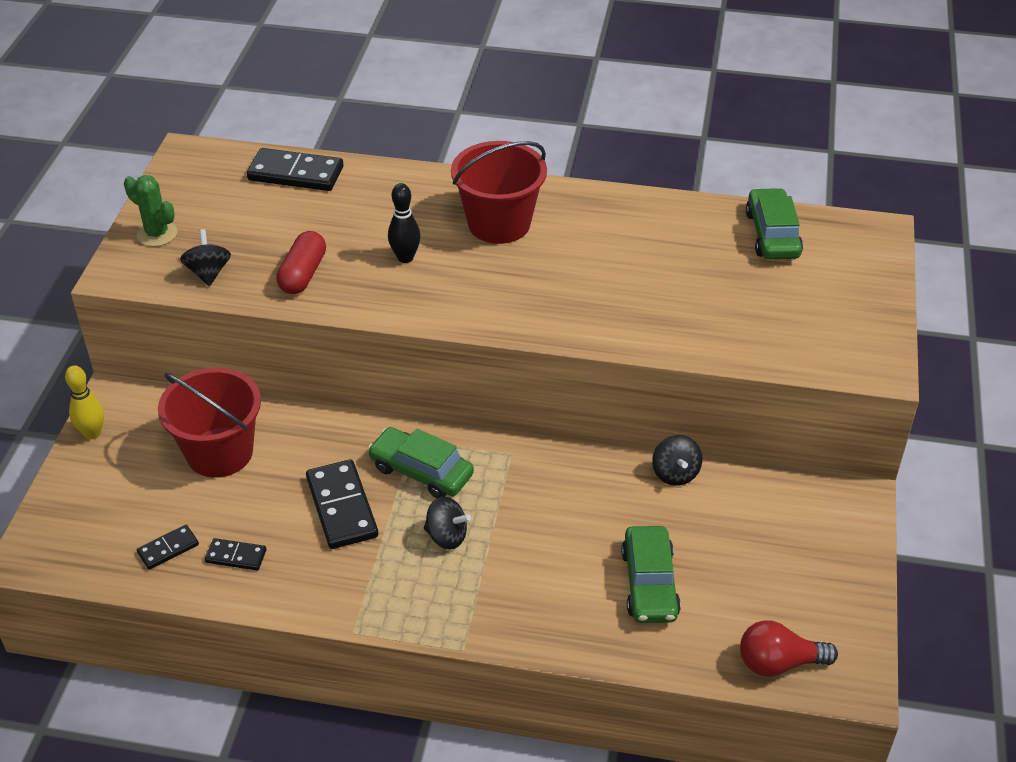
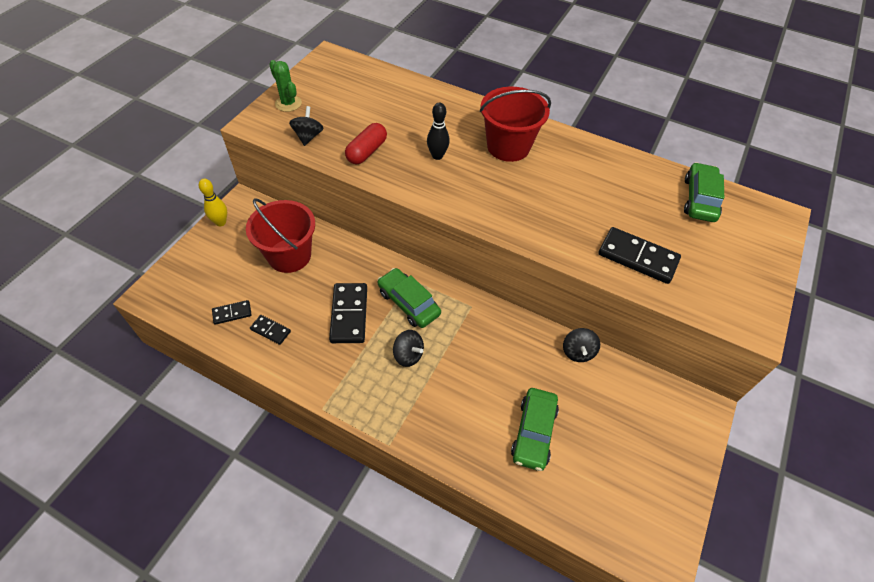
camera: 15 degrees right, 10 degrees up
(295, 174) = (389, 83): black domino -> black domino (637, 257)
(778, 663) = (608, 527): red light bulb -> none

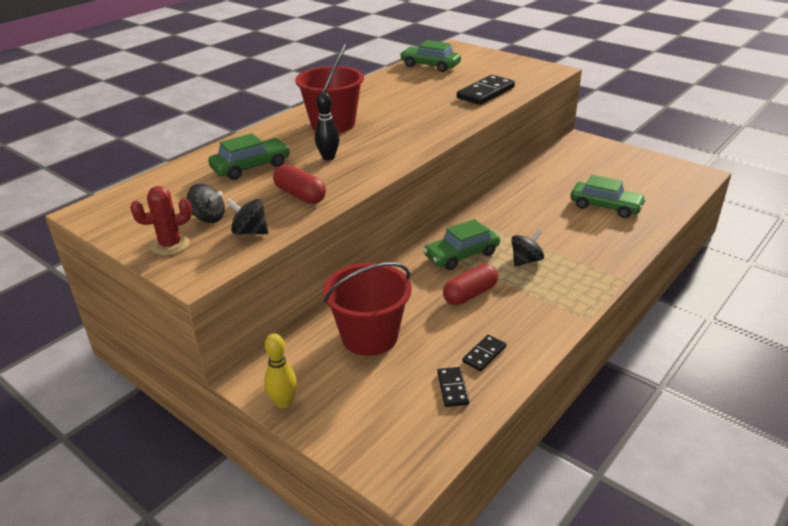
camera: 75 degrees left, 20 degrees down
(288, 103) = (170, 245): green cactus -> red cactus
(349, 314) = (470, 294): black domino -> red capsule
(409, 114) = (251, 167): none -> green car
(578, 352) = (528, 177): black spinning top -> black spinning top (208, 218)

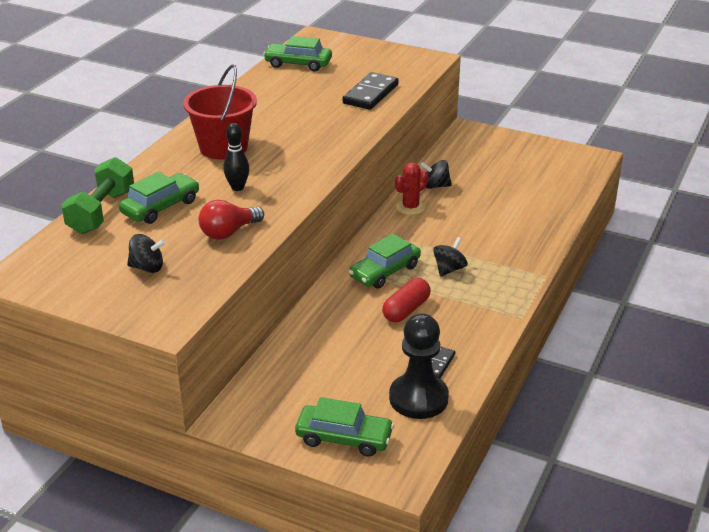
camera: 15 degrees left, 0 degrees up
(170, 245) = (124, 300): red cactus -> red cactus (410, 207)
(197, 166) = (101, 212): none -> green dumbbell
(250, 232) = (198, 276): black spinning top -> black spinning top (435, 186)
(283, 402) = (267, 435): yellow bowling pin -> none
(300, 195) = (229, 232): red capsule -> red light bulb
(369, 336) = (324, 363): red bucket -> none
(452, 388) = (418, 398): black domino -> black pawn
(605, 206) = (511, 203): green car -> green car (344, 438)

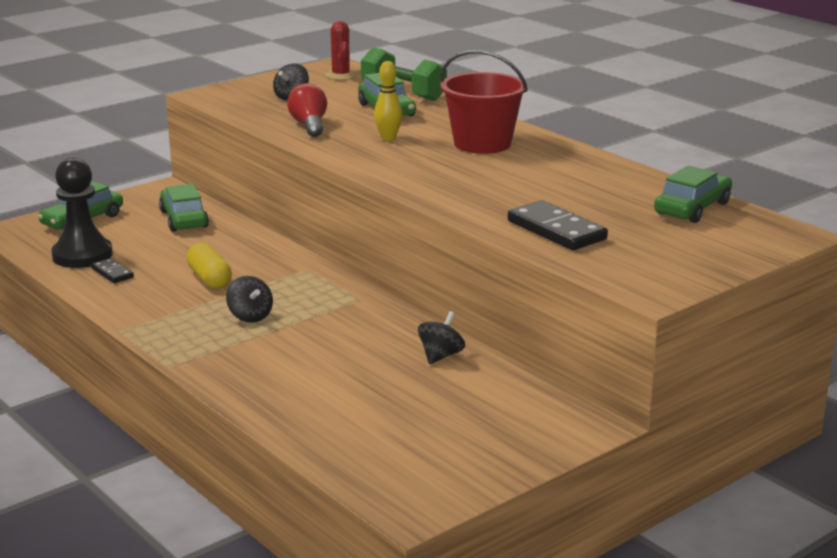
camera: 115 degrees right, 10 degrees down
(237, 187) = (388, 138): black bowling pin -> yellow bowling pin
(384, 272) = (287, 283): green car -> green car (184, 219)
(406, 310) = (209, 279): red capsule -> yellow capsule
(410, 207) = (403, 327): red cactus -> red cactus (340, 75)

